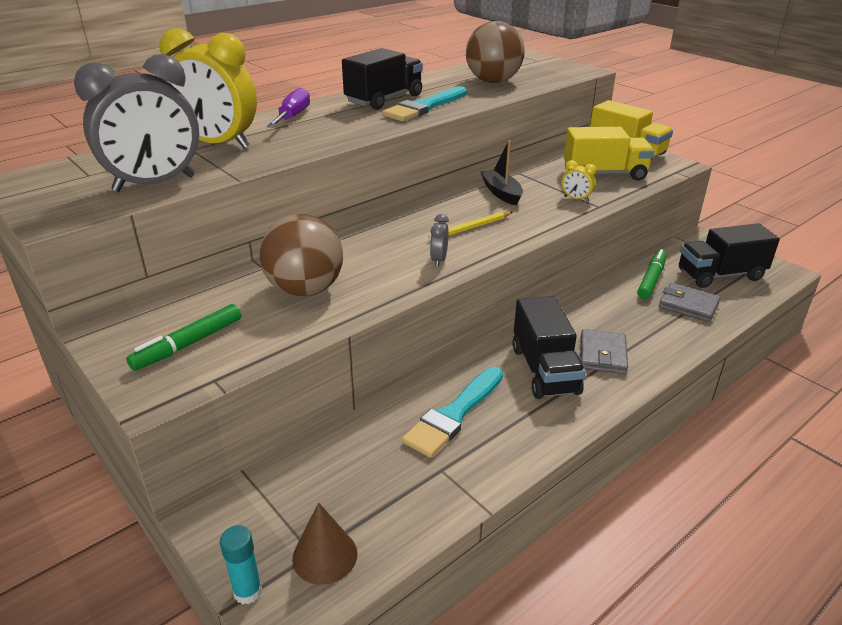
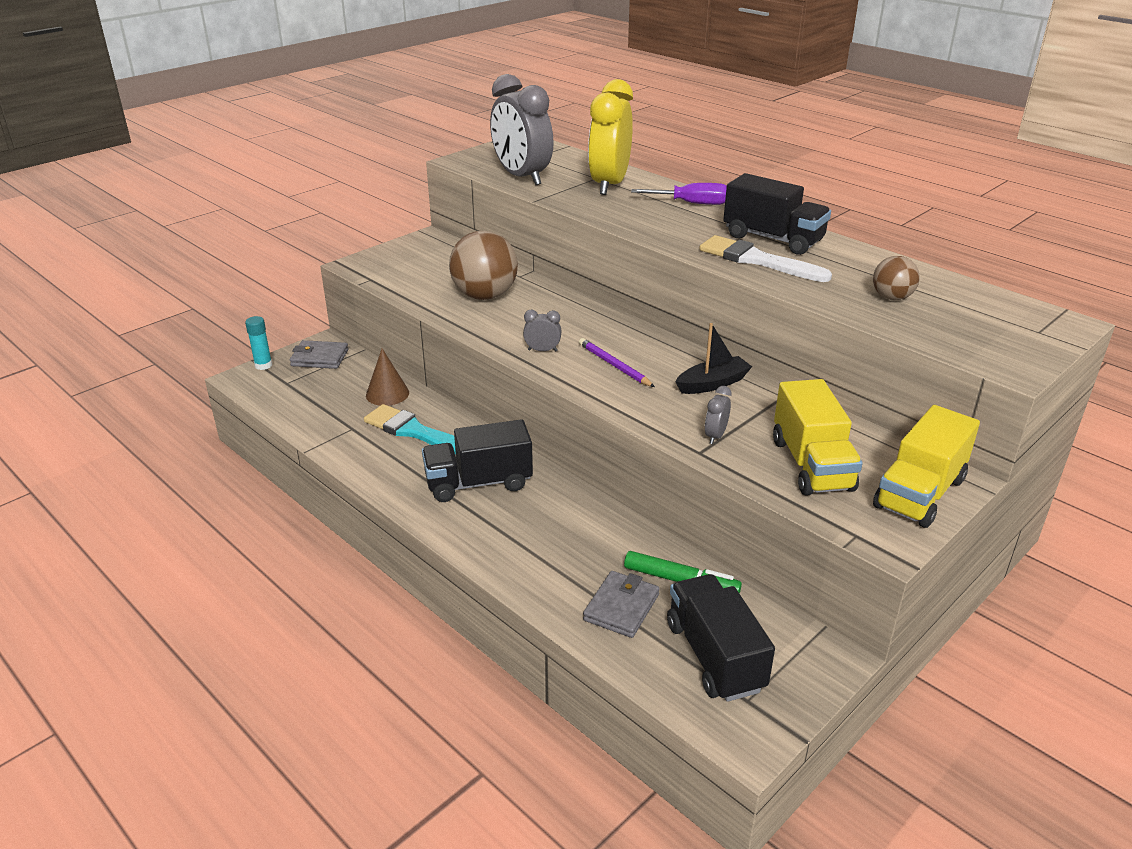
camera: 85 degrees right, 0 degrees up
(188, 344) = (411, 265): green marker -> none
(325, 556) = (283, 387): brown cone -> brown cone (387, 394)
(424, 107) = (757, 260): turquoise brush -> white brush
(470, 228) = (614, 365): yellow pencil -> purple pencil
(493, 81) = (891, 297): brown ball -> brown ball, size x0.54
(576, 199) = (715, 436): yellow clock -> grey clock
(602, 355) = (506, 523): grey wallet -> grey wallet (319, 358)

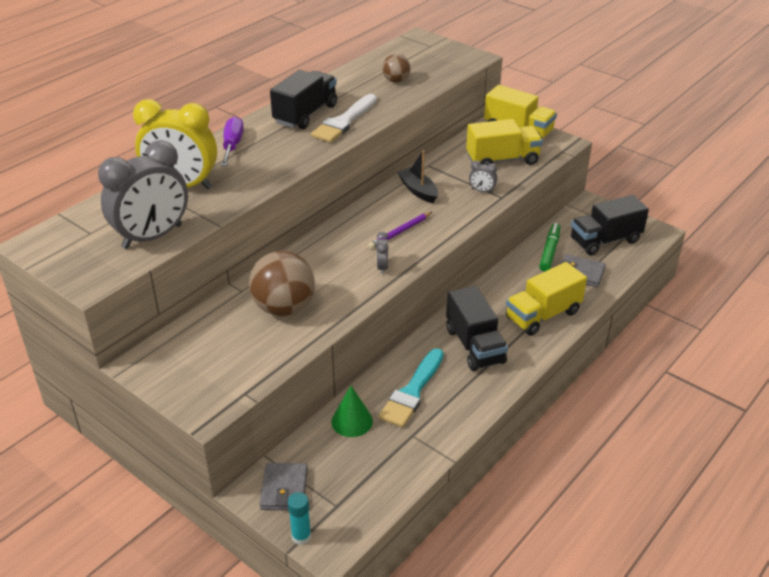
camera: 95 degrees left, 5 degrees up
(387, 394) = (352, 421): brown cone -> green cone
(526, 550) = (543, 315): none -> yellow truck

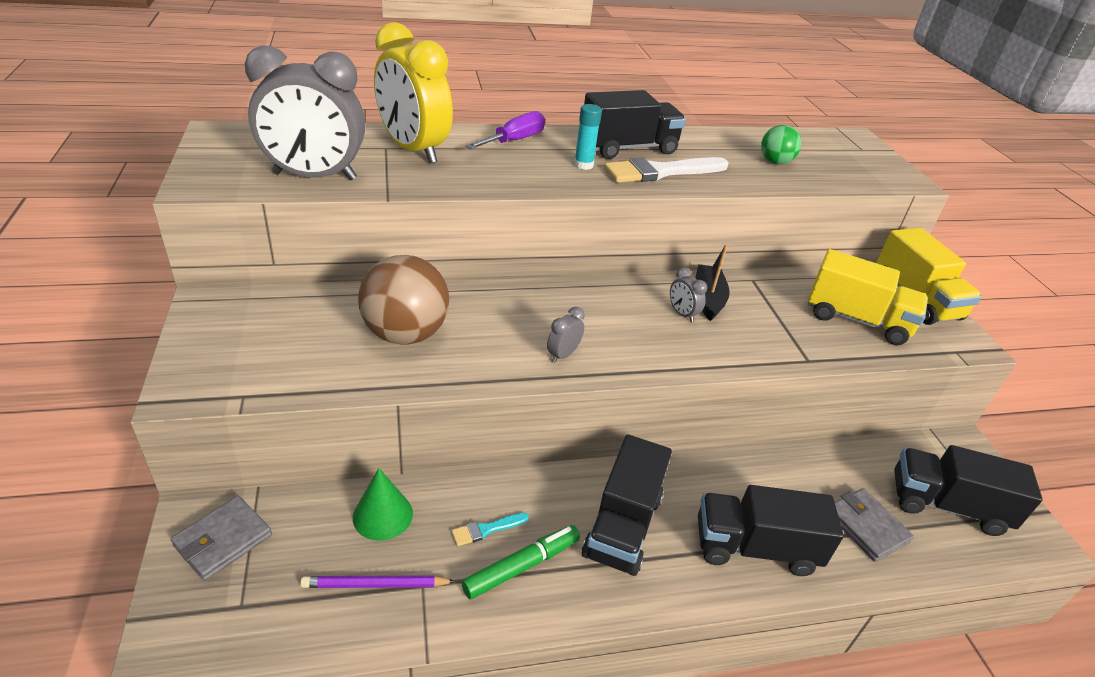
camera: 35 degrees right, 0 degrees up
(301, 536) = (162, 613): turquoise glue stick -> turquoise glue stick (583, 165)
(396, 81) = (775, 162): brown ball -> green ball
(400, 232) = (632, 329): purple pencil -> purple pencil (376, 584)
(412, 391) = (486, 529): turquoise brush -> turquoise brush, size x0.47
(482, 191) = (789, 340): grey clock -> grey clock (682, 314)
(543, 315) = (755, 547): yellow truck -> black truck
(549, 251) = (847, 471): green marker -> green marker (521, 566)

